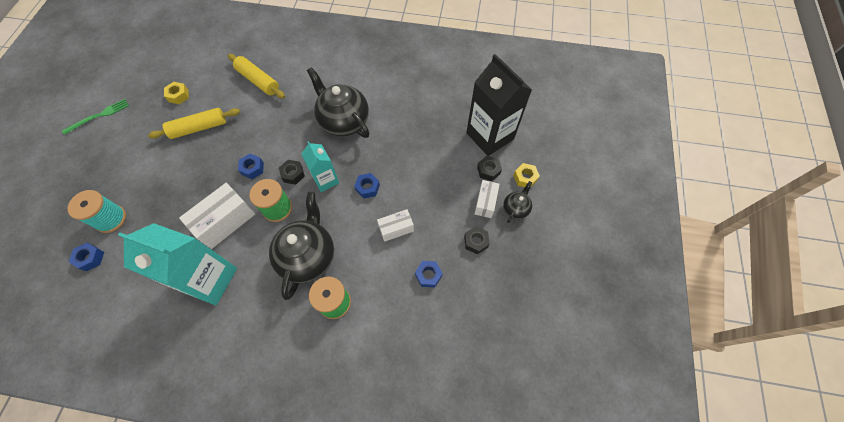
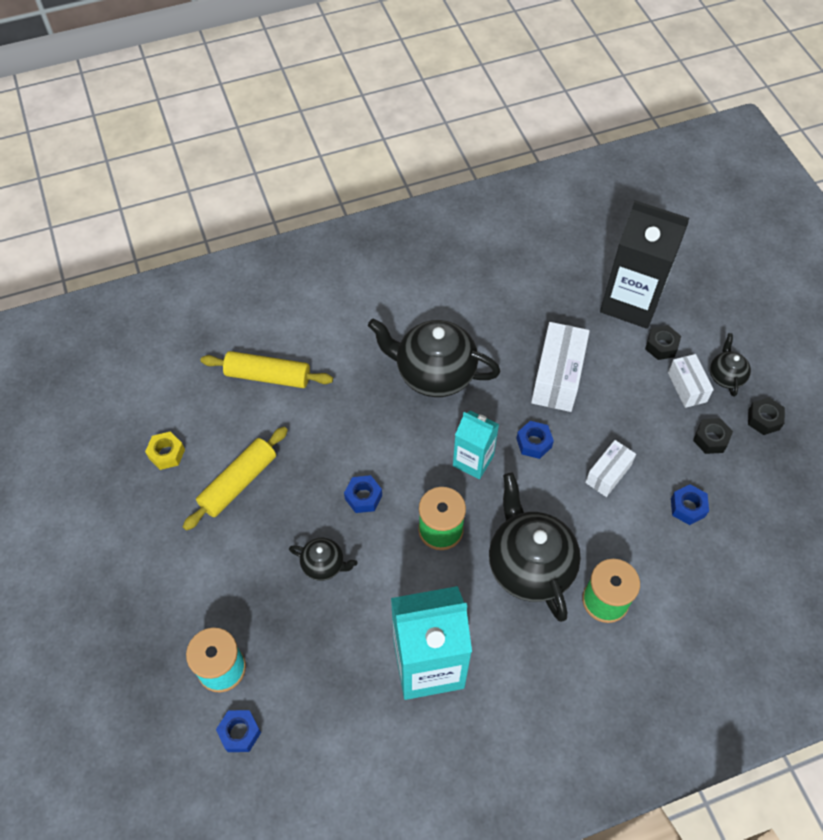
camera: 30 degrees left, 5 degrees down
(99, 116) = (67, 543): green fork -> none
(203, 194) = (324, 565): none -> black teapot
(225, 222) = (386, 583): white box -> white box (557, 378)
(293, 174) = (424, 476): black nut -> black nut (763, 419)
(525, 178) = (709, 334): yellow nut -> none

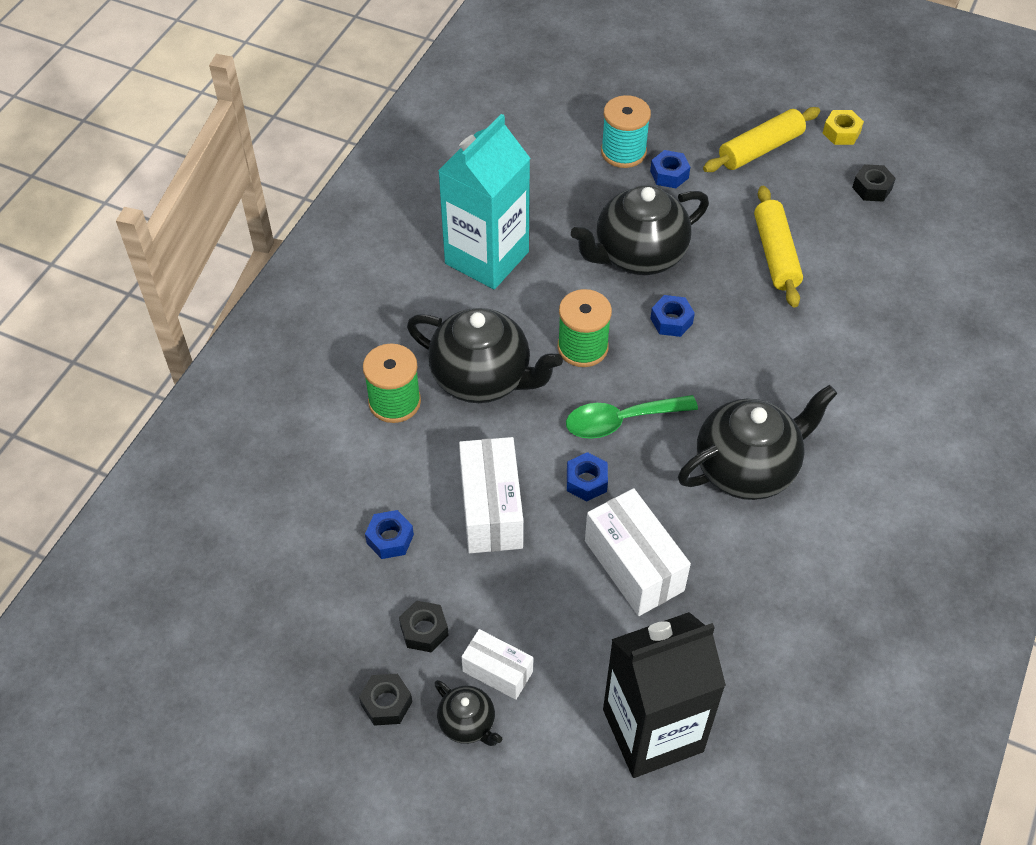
camera: 135 degrees right, 5 degrees down
(166, 454) = (855, 229): yellow nut -> yellow nut (841, 133)
(239, 733) = (565, 134): blue nut -> blue nut (669, 174)
(268, 376) = (875, 344): yellow rolling pin -> yellow rolling pin (760, 149)
(324, 565) = (638, 255): black teapot -> black teapot, size x2.05
(473, 461) = (620, 421): turquoise carton -> green spoon
(608, 474) = (491, 509): white box -> white box, size x1.68
(661, 346) = (568, 700): black nut -> black nut (872, 188)

